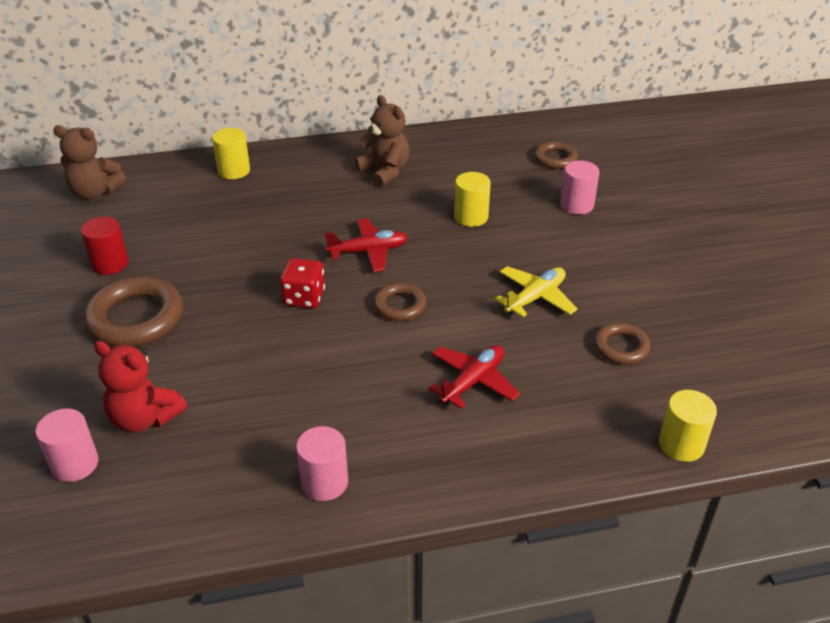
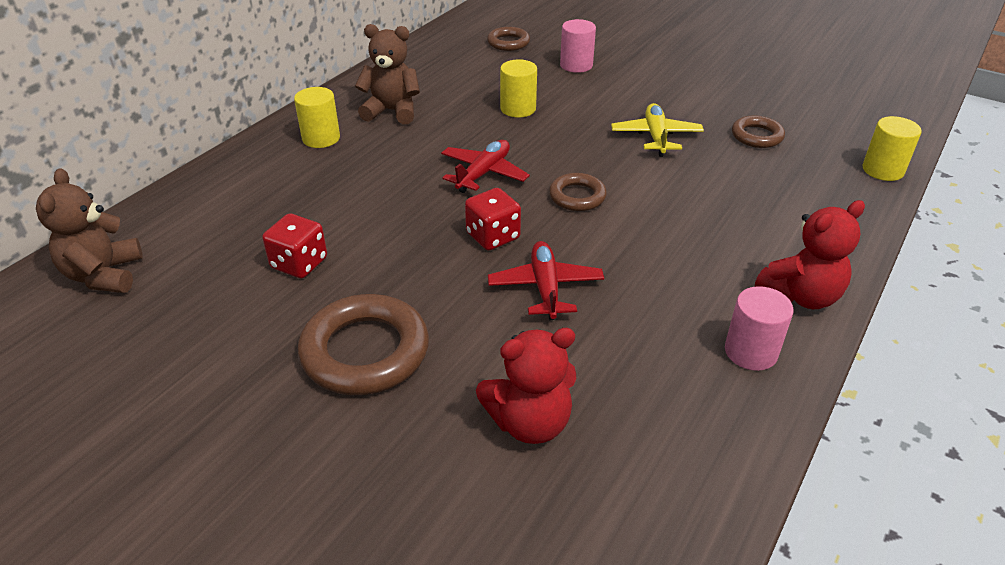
camera: 45 degrees left, 0 degrees up
(75, 464) = (537, 513): pink cylinder -> none
(95, 192) = (104, 275): brown teddy bear -> brown teddy bear turned 120 degrees clockwise
(110, 264) = (246, 325): red cylinder -> none
(182, 245) = (299, 263): none -> red dice
(234, 171) = (241, 177): yellow cylinder -> yellow cylinder (321, 138)
(424, 478) = (801, 296): none -> red teddy bear
(473, 381) = (716, 213): red plane -> red plane (545, 287)

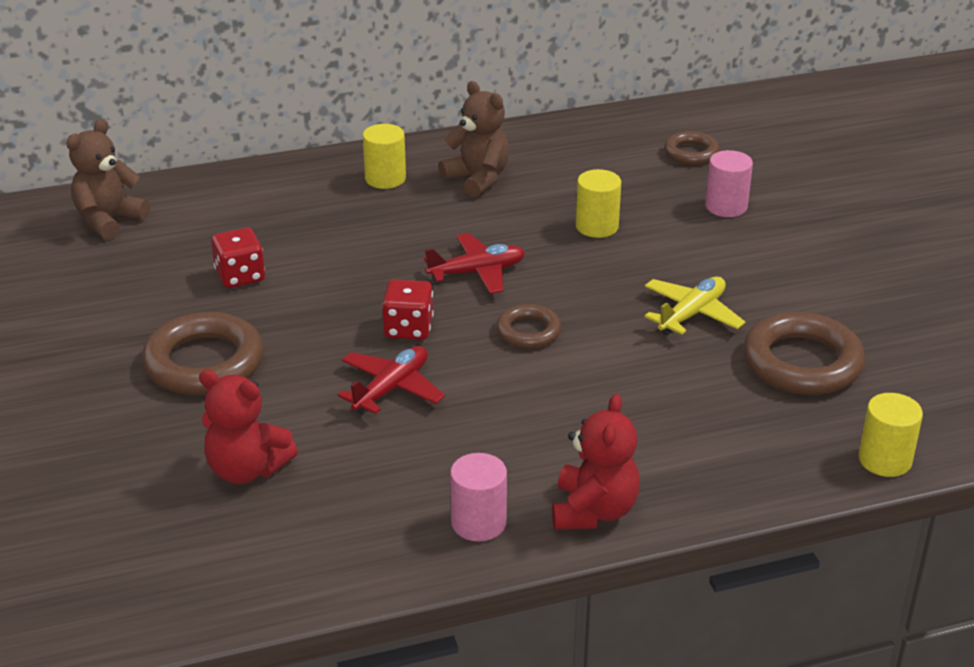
camera: 40 degrees right, 5 degrees down
(757, 136) = (802, 362): brown ring -> brown ring, size x1.80
(801, 296) = (594, 511): red teddy bear -> red teddy bear turned 90 degrees counterclockwise

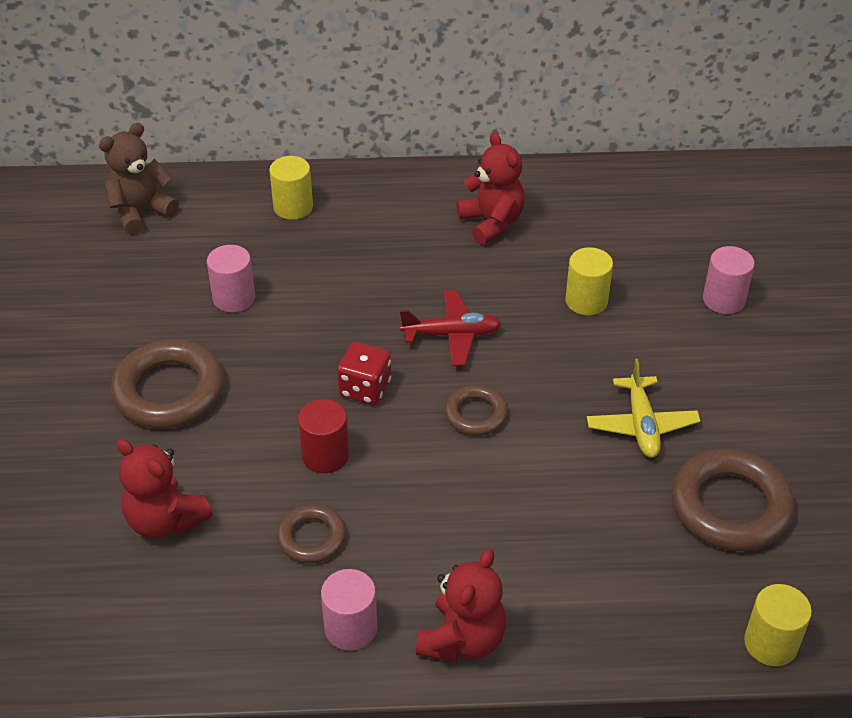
camera: 15 degrees right, 10 degrees up
(240, 276) = (234, 298): red dice -> pink cylinder
(385, 178) = (405, 207): yellow cylinder -> yellow cylinder (293, 207)
(391, 388) = (325, 455): red plane -> red cylinder
(477, 179) = (491, 223): brown teddy bear -> red teddy bear
(691, 153) = (712, 227): brown ring -> brown ring (311, 538)
(692, 314) = (641, 425): yellow plane -> yellow plane turned 120 degrees clockwise

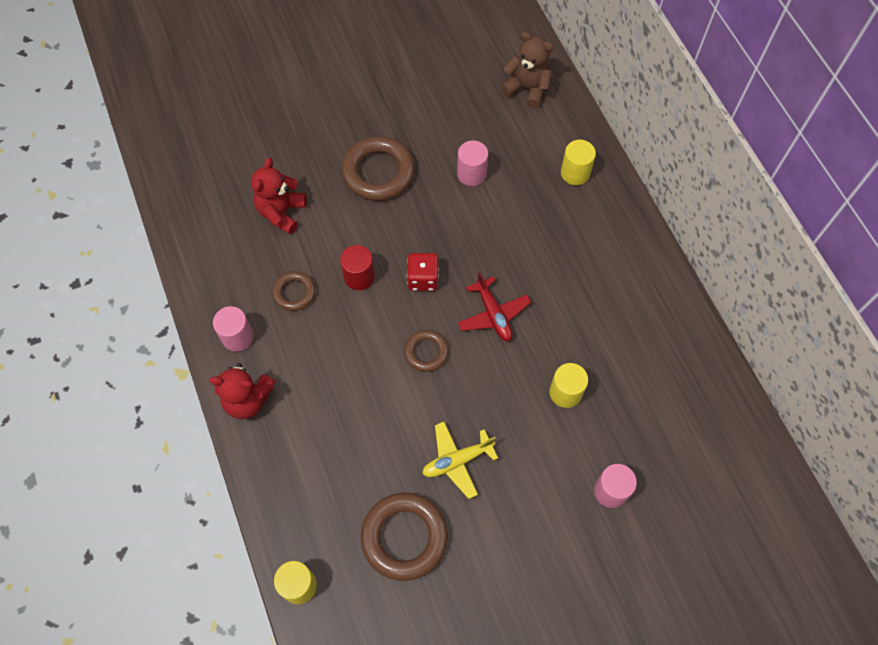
camera: 70 degrees right, 20 degrees up
(491, 223) = (620, 304): red teddy bear -> none

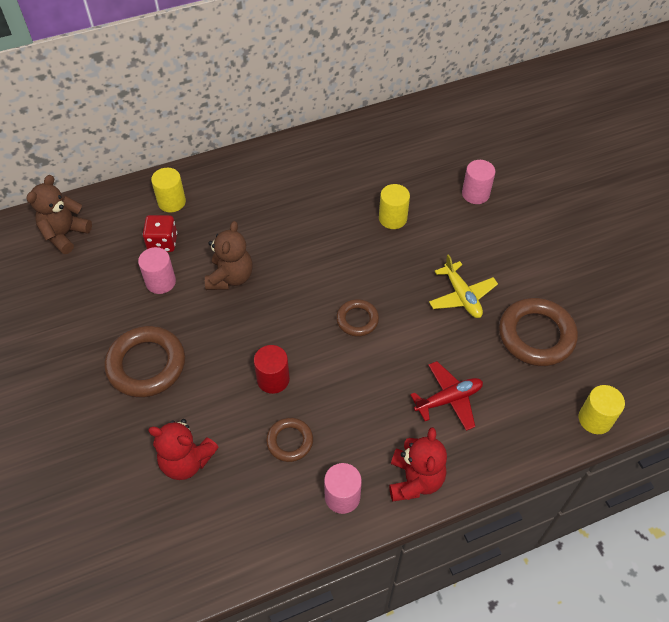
camera: 90 degrees left, 10 degrees down
(423, 279) = (278, 323): red dice -> red dice (162, 242)
(478, 233) = (230, 277): none -> brown teddy bear
(493, 314) = (318, 267): red plane -> red plane (448, 399)

